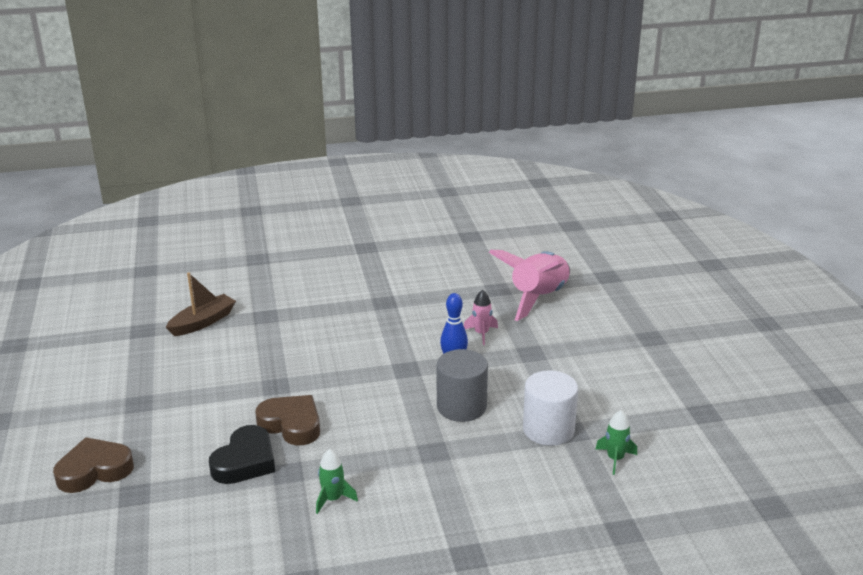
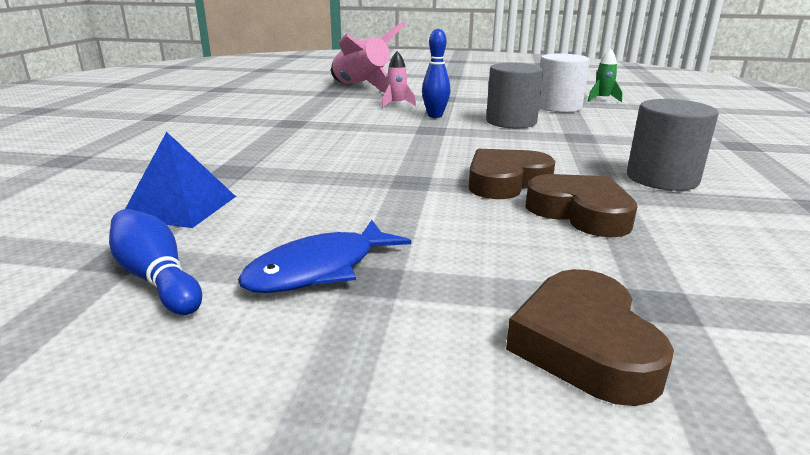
camera: 70 degrees left, 5 degrees down
(126, 347) = (156, 278): none -> blue bowling pin
(144, 385) = (319, 269): none -> blue fish
(203, 322) = (180, 207): brown boat -> blue pyramid
(245, 461) = (580, 213): black heart -> brown heart
(333, 499) = (662, 179): green rocket -> grey cylinder

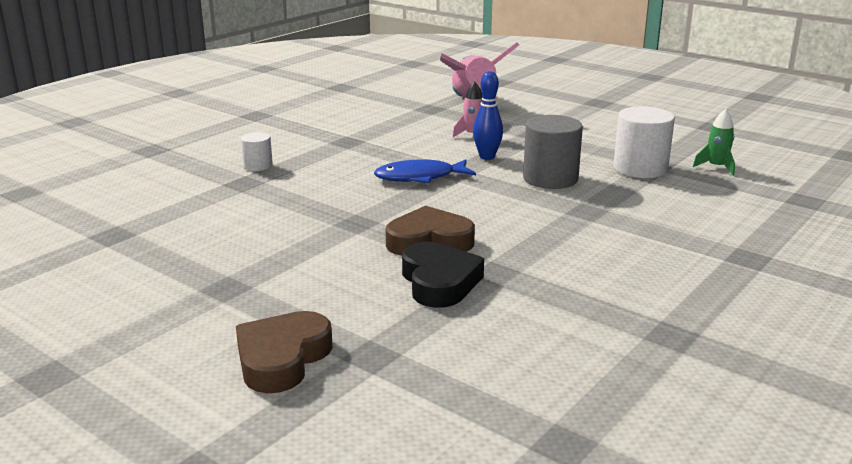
camera: 30 degrees right, 0 degrees up
(156, 278) = (117, 253): blue bowling pin -> none
(180, 207) = (179, 207): blue pyramid -> none
(225, 154) = (258, 166): none -> white cylinder
(319, 269) = (205, 273): blue fish -> blue fish (419, 177)
(580, 213) = (439, 282): brown heart -> black heart
(662, 179) = (574, 271): grey cylinder -> none

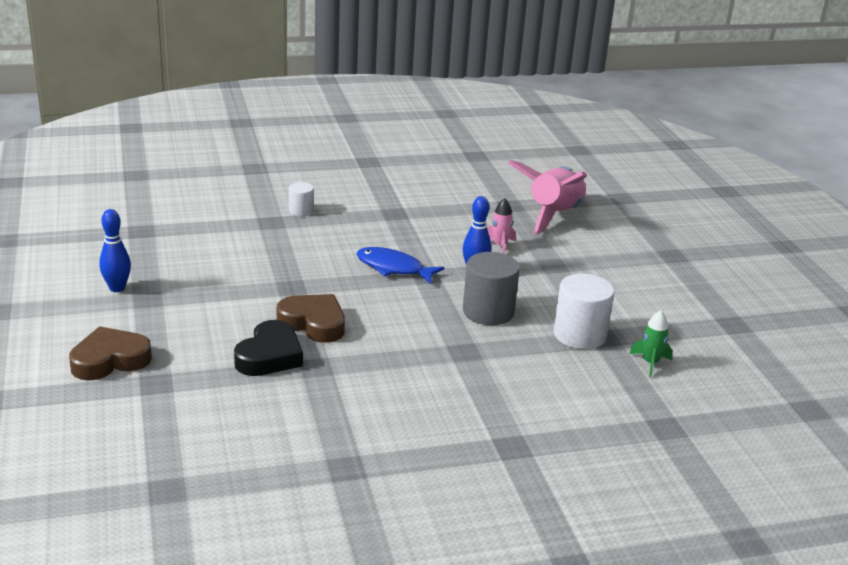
camera: 35 degrees right, 5 degrees up
(172, 292) = (117, 288): none -> blue bowling pin

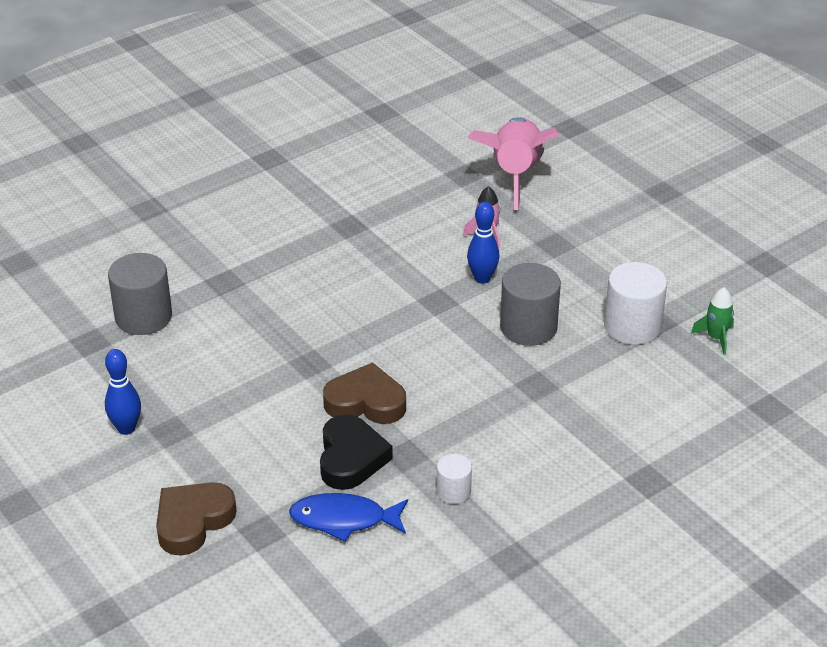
camera: 20 degrees left, 10 degrees up
(193, 227) = (143, 317): none -> grey cylinder
(301, 210) = (246, 255): white cylinder -> white cylinder (453, 491)
(393, 268) = (398, 302): blue fish -> blue fish (344, 519)

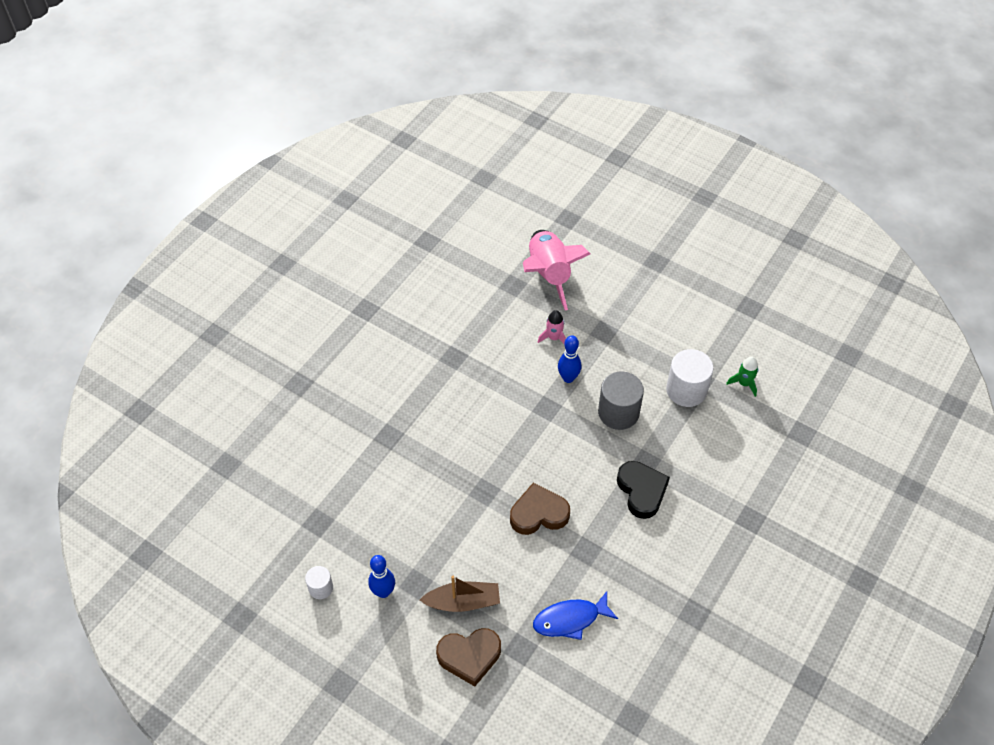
camera: 20 degrees left, 15 degrees up
(143, 317) = (346, 487): grey cylinder -> none
(193, 521) = (469, 656): brown heart -> brown heart turned 120 degrees counterclockwise
(218, 465) = (463, 602): none -> brown boat
(351, 458) = (551, 566): black heart -> black heart (641, 491)
(453, 491) = (631, 571): white cylinder -> white cylinder (321, 588)

